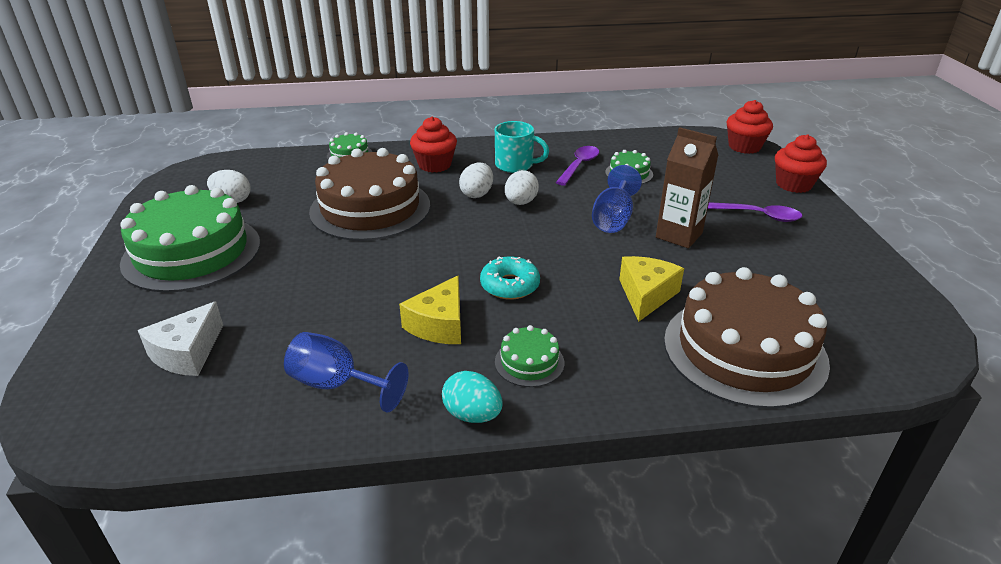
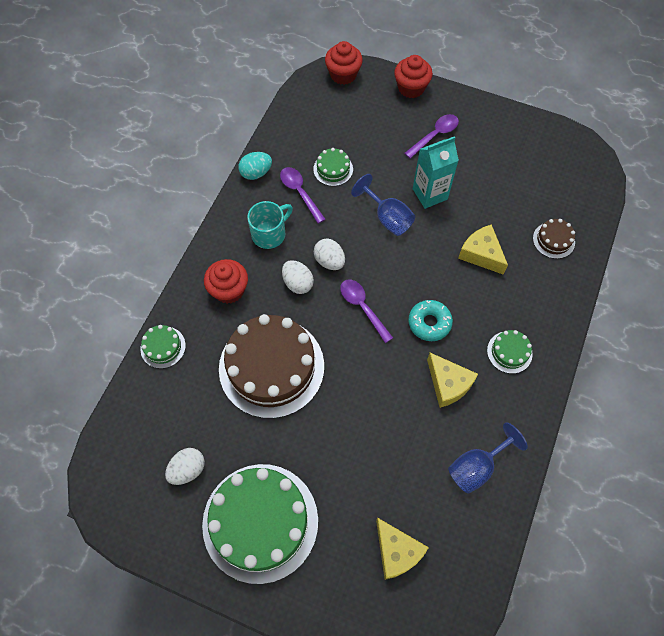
camera: 60 degrees left, 30 degrees up
(187, 353) = (397, 552): white cheese -> yellow cheese
(472, 415) = (538, 403): turquoise egg -> turquoise egg (256, 173)
(486, 237) = (362, 307): none -> purple spoon
(679, 235) = (430, 194): brown carton -> turquoise carton
(744, 350) = (553, 240): brown cake -> brown cake, size x0.43

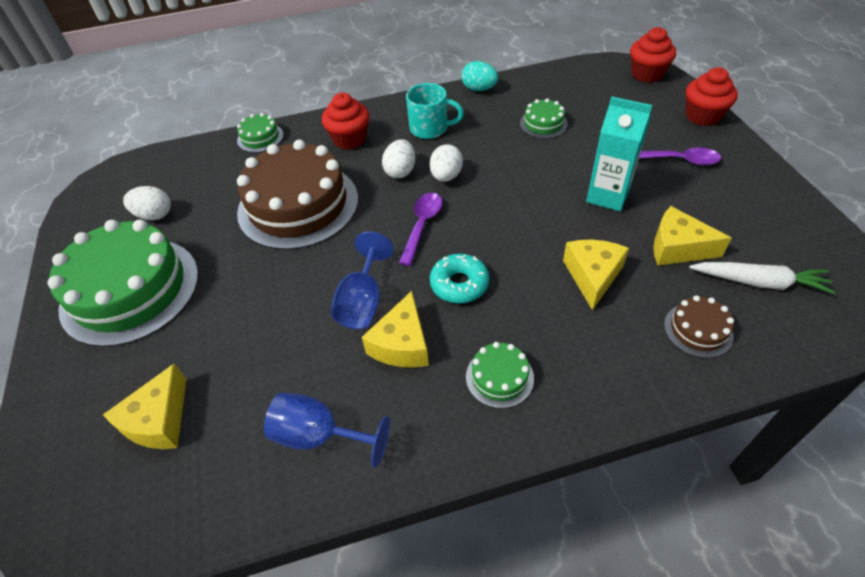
camera: 55 degrees right, 15 degrees down
(300, 192) = (493, 120): purple spoon -> none
(387, 218) = (540, 184): blue goblet -> blue goblet (363, 301)
(497, 198) = (677, 248): none -> yellow cheese
(548, 187) = (759, 282): none -> white carrot

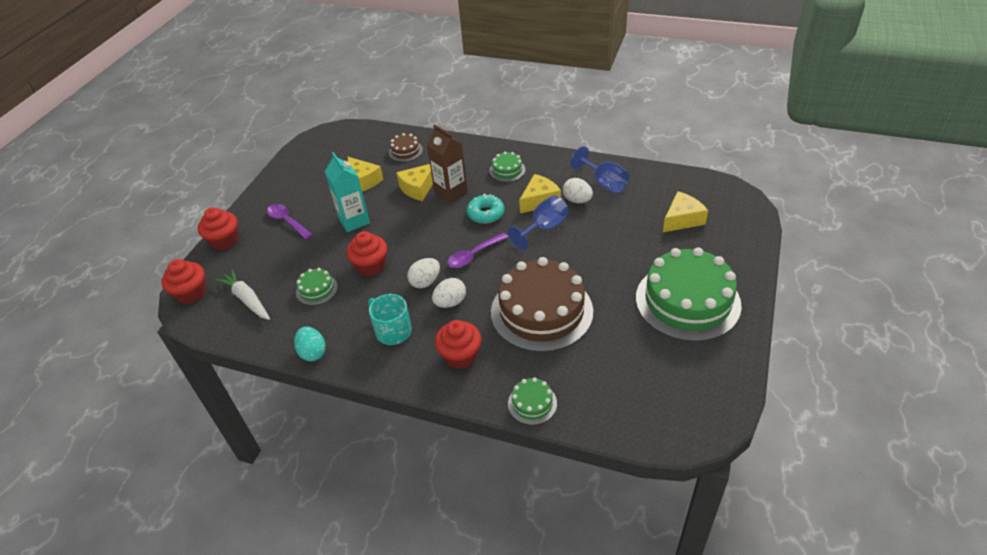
camera: 145 degrees left, 5 degrees down
(154, 215) = (656, 360): white egg -> white egg (577, 200)
(521, 164) = (371, 266): none -> red cupcake
(542, 293) = (451, 192): none -> brown carton
(759, 282) = (354, 154): white carrot -> white carrot (247, 299)

